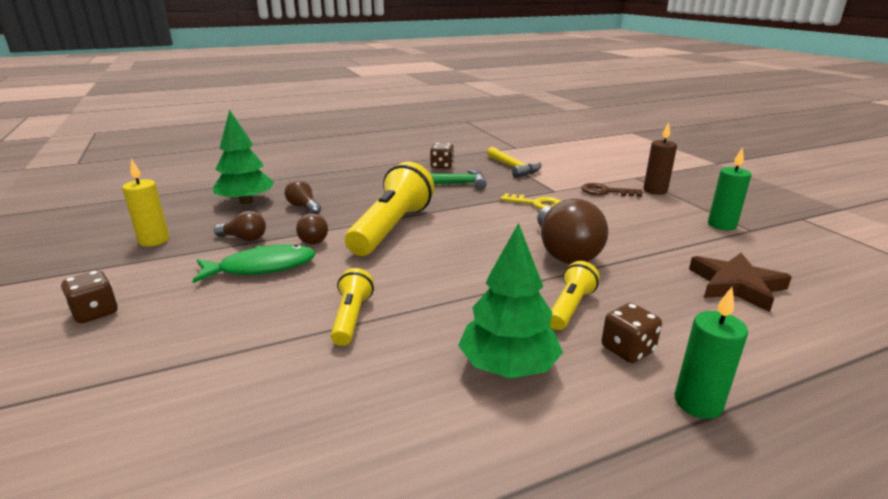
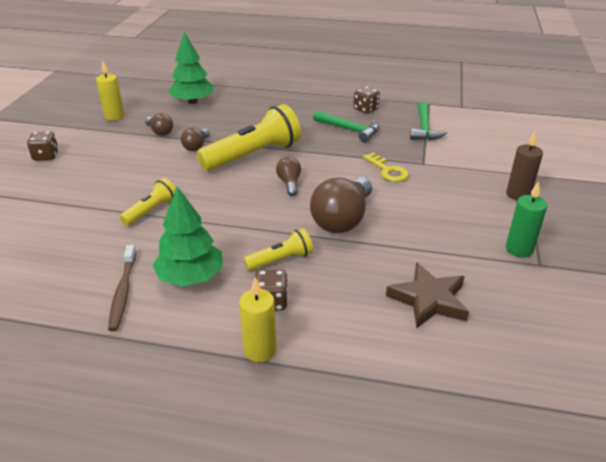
camera: 35 degrees right, 10 degrees up
(262, 267) = (146, 157): green fish -> none
(303, 207) = (221, 117): brown light bulb -> brown light bulb (289, 183)
(453, 425) = (123, 292): none -> brown toothbrush
(513, 167) = (424, 128): yellow hammer -> green hammer
(605, 191) = (468, 179): brown key -> none
(698, 403) = (260, 350): green candle -> yellow candle

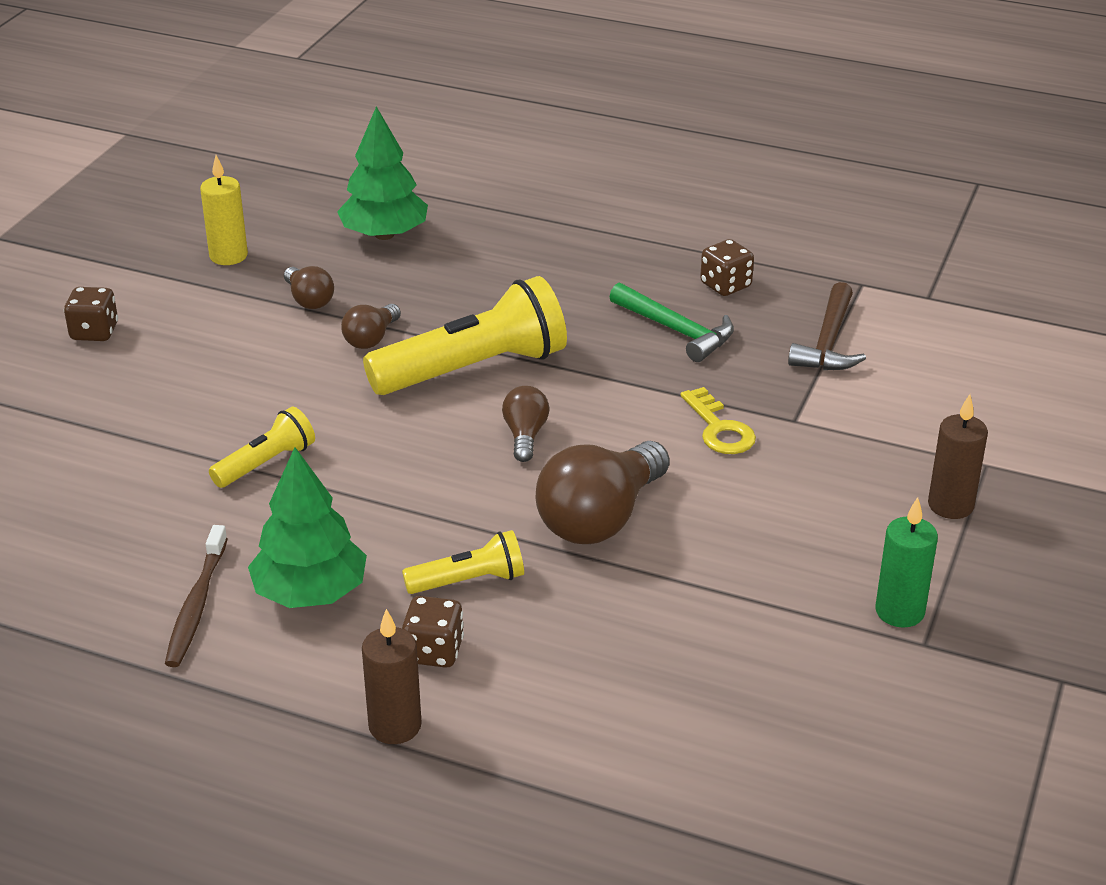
camera: 10 degrees right, 0 degrees up
(260, 350) = (395, 726): yellow candle -> brown candle
(424, 128) = (828, 342): green hammer -> brown hammer
(429, 299) = (699, 680): brown star -> none

